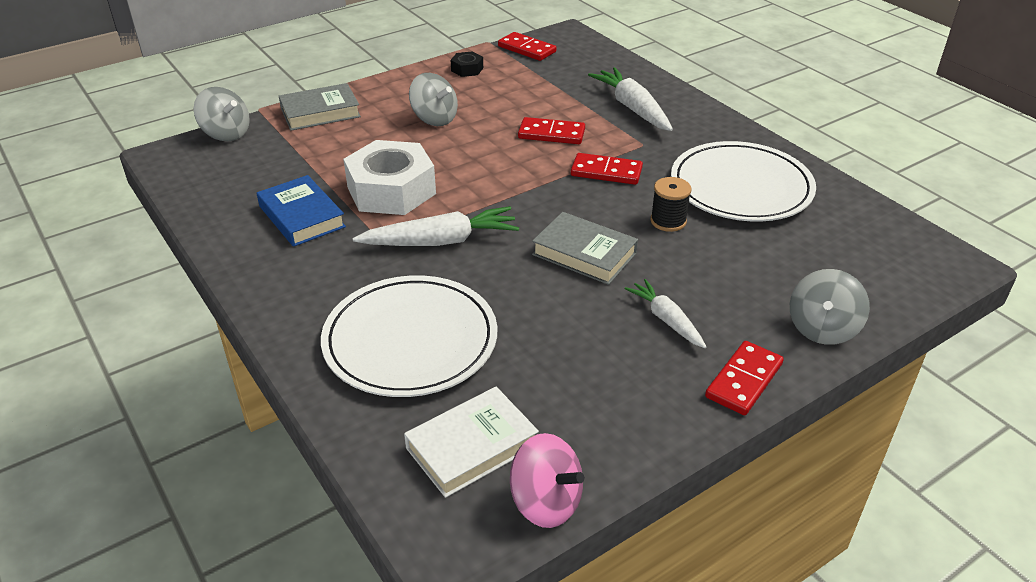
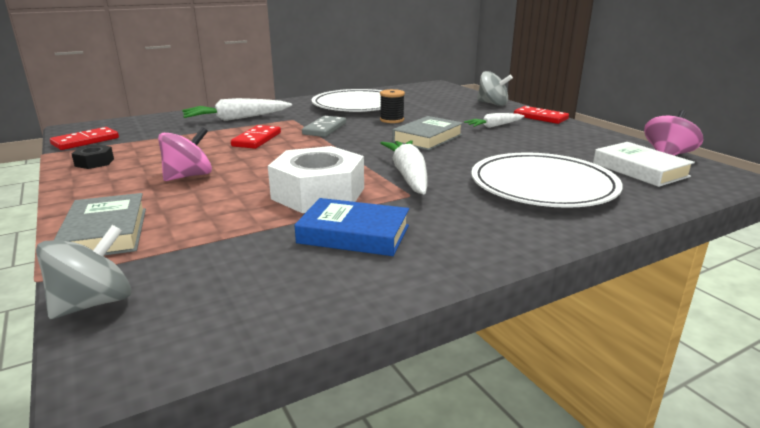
camera: 85 degrees left, 15 degrees down
(301, 216) = (354, 234): blue book -> blue book turned 45 degrees clockwise
(434, 119) = (188, 176): grey spinning top -> pink spinning top
(606, 172) = (324, 129): red domino -> grey domino

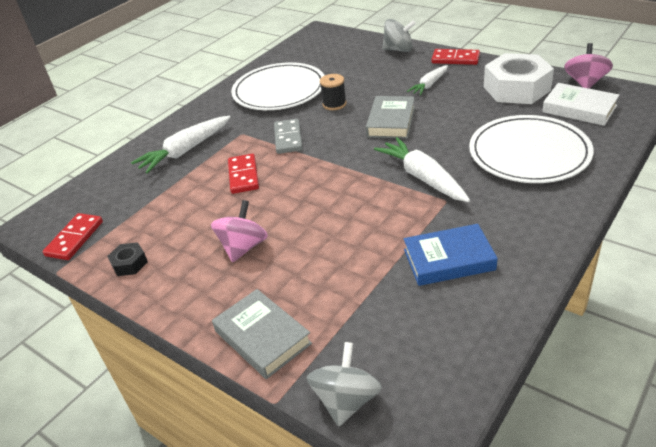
camera: 20 degrees left, 15 degrees up
(318, 193) = (376, 226): white nut -> white nut (516, 88)

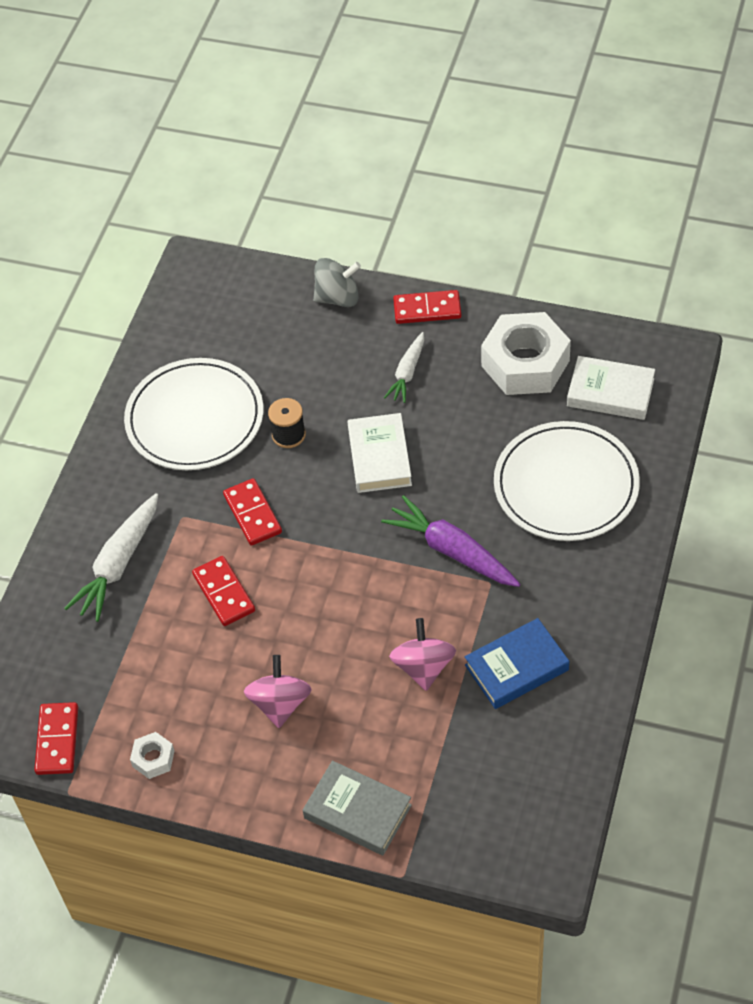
camera: 20 degrees left, 15 degrees up
(129, 263) = (153, 759): black nut -> white nut
(288, 138) = (252, 514): grey domino -> red domino
(346, 400) = (469, 855): grey spinning top -> none
(391, 121) = (379, 457): grey book -> white book
(423, 177) = (452, 551): white carrot -> purple carrot
(585, 83) = (609, 338): pink spinning top -> pink spinning top (423, 667)

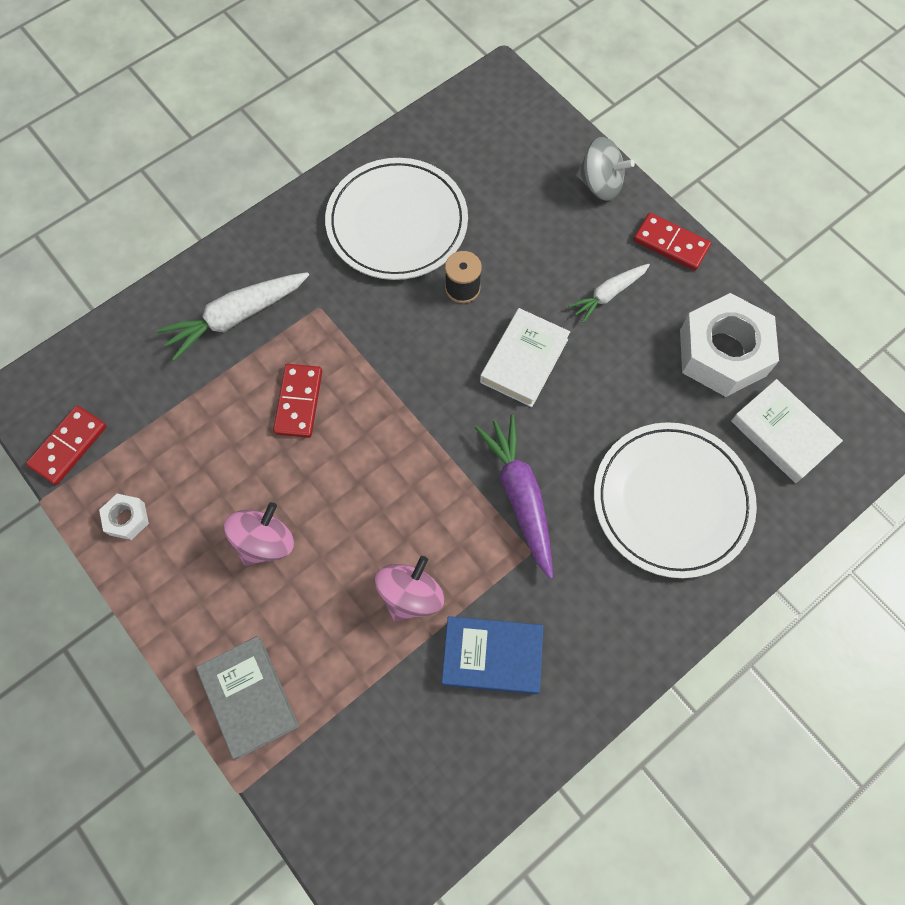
camera: 30 degrees right, 15 degrees up
(252, 514) = (377, 343): red domino -> none

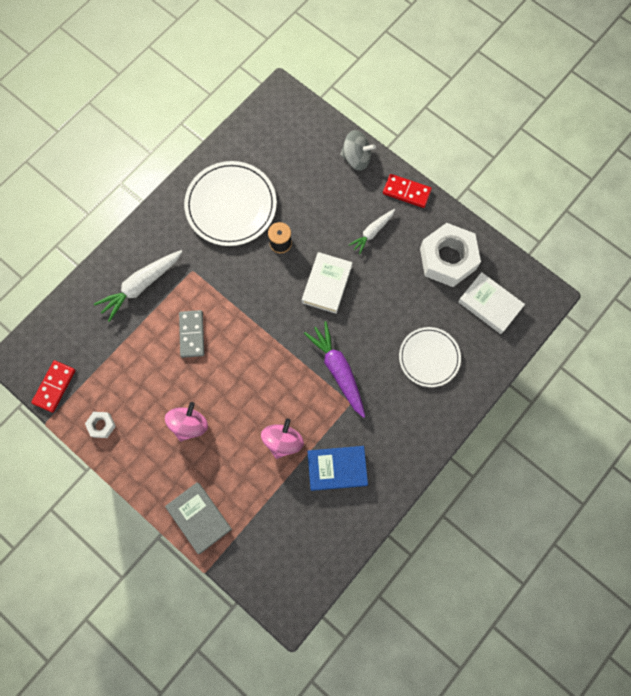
camera: 10 degrees left, 5 degrees up
(298, 402) = (192, 334): red domino -> grey domino
(672, 501) = (429, 357): white plate -> white plate, size x0.64

